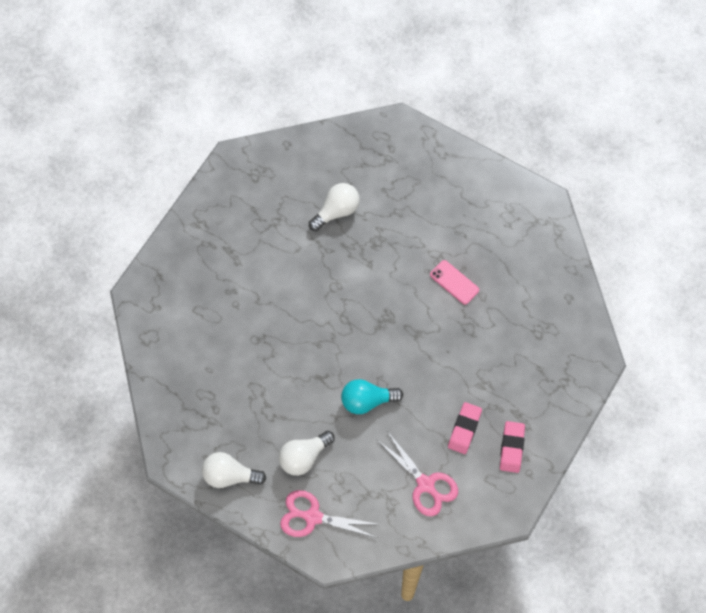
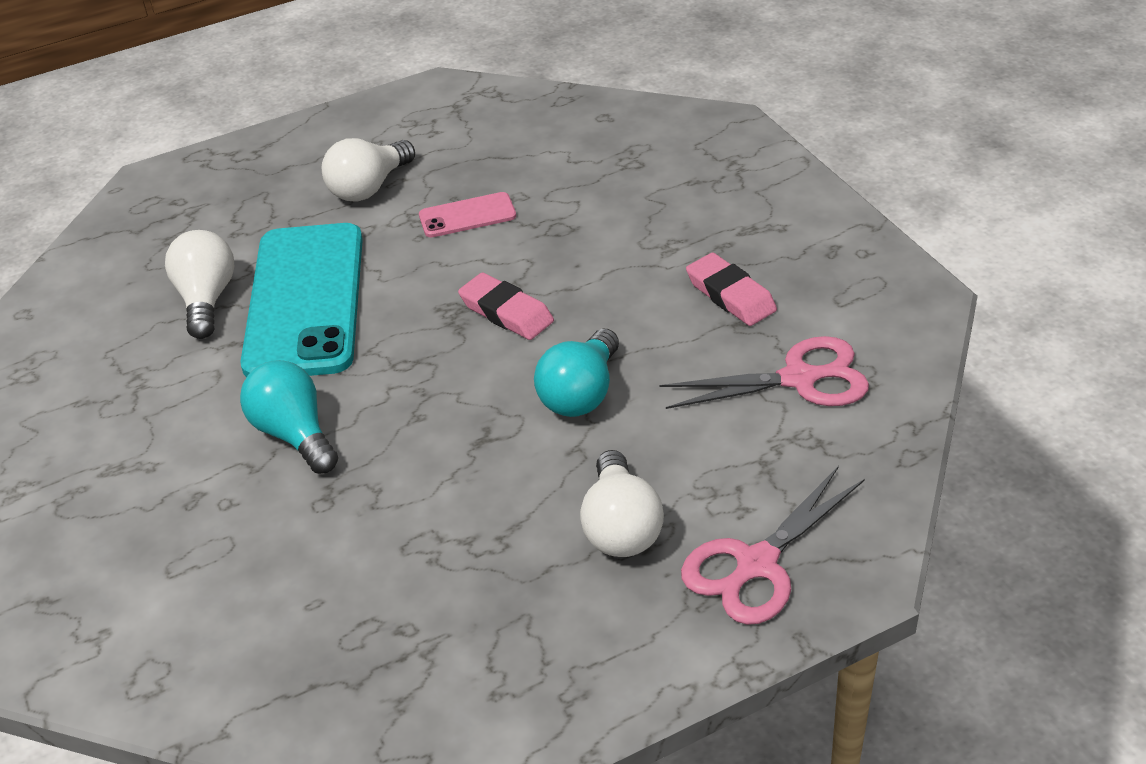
camera: 55 degrees left, 25 degrees down
(230, 475) = (569, 667): white light bulb -> white light bulb (369, 188)
(283, 304) = (294, 434): none -> turquoise light bulb
(359, 252) = (305, 301): none -> turquoise phone
(512, 448) = (805, 255): pink eraser -> pink eraser (506, 312)

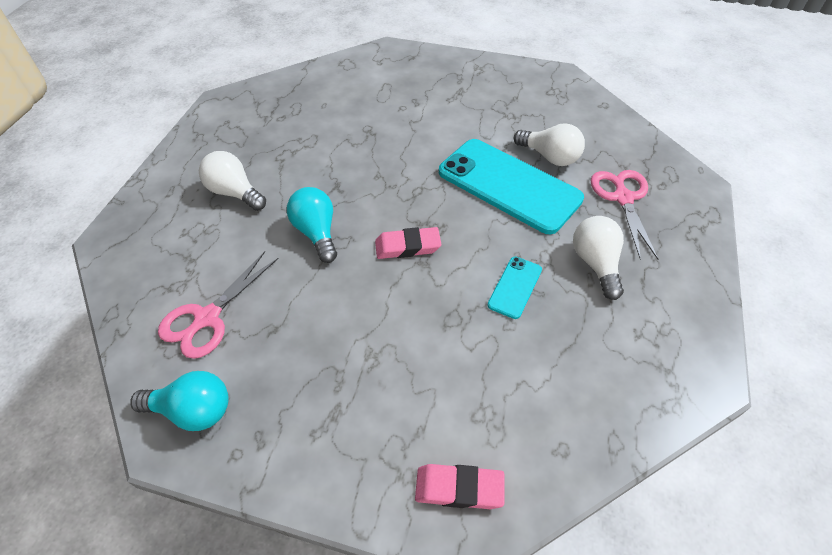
camera: 130 degrees right, 10 degrees up
(294, 434) = (416, 139): turquoise light bulb -> turquoise light bulb (193, 410)
(467, 216) = (515, 287): pink phone -> turquoise phone
(730, 295) = (296, 347): pink eraser -> pink eraser (459, 488)
(756, 565) = (159, 215): pink scissors -> pink scissors (623, 198)

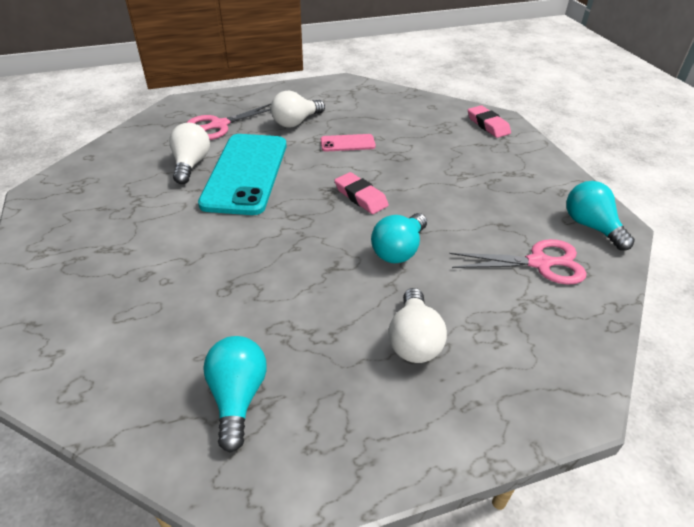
camera: 125 degrees left, 10 degrees down
(282, 110) = (238, 397): none -> turquoise light bulb
(515, 287) = (347, 143): turquoise phone -> pink phone

